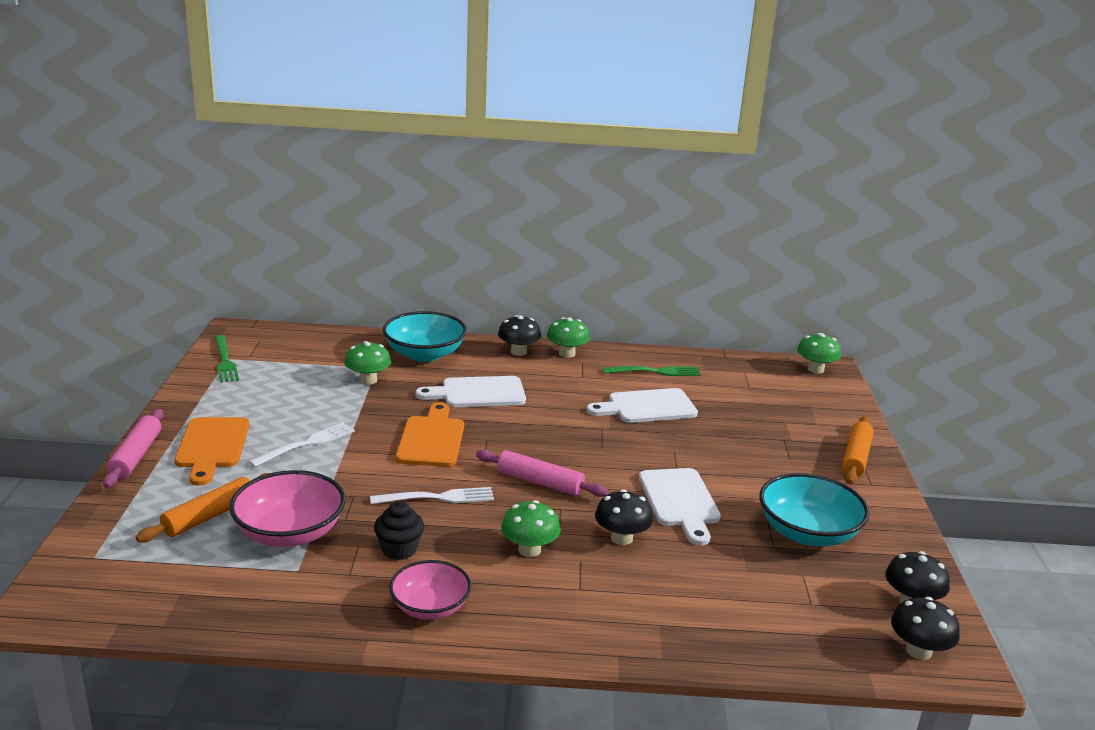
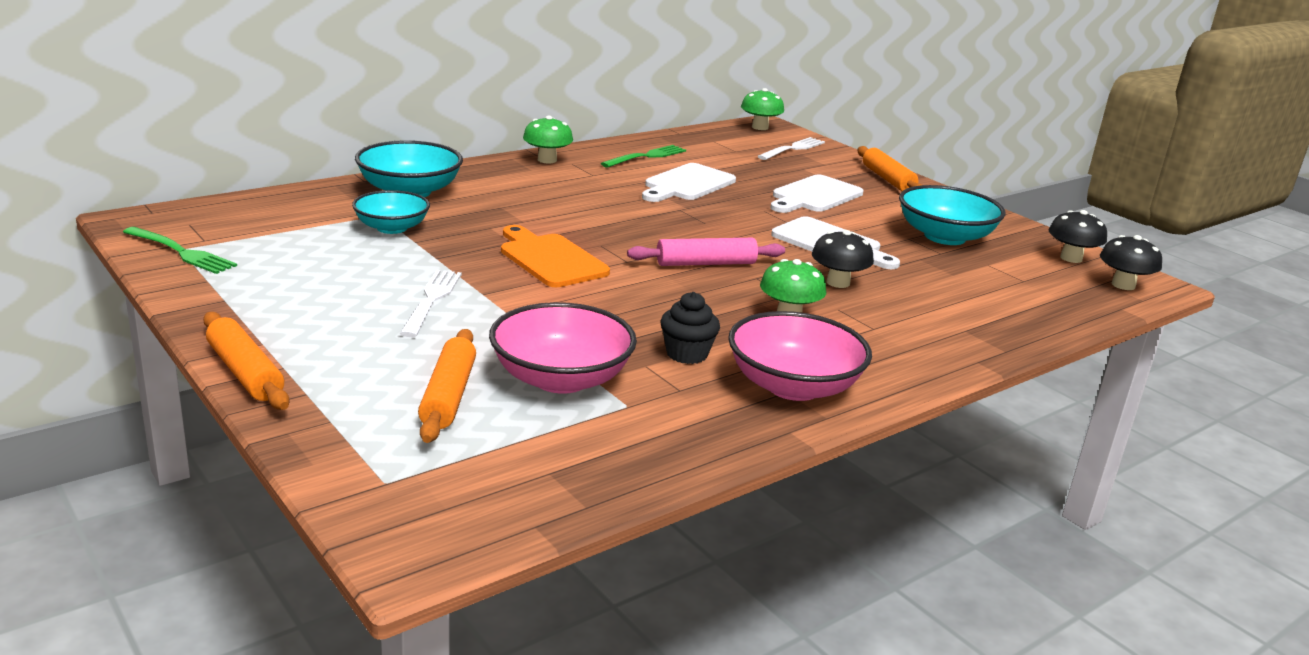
camera: 40 degrees left, 0 degrees up
(136, 456) = (245, 372): pink rolling pin -> orange rolling pin
(212, 446) = (326, 334): orange cutting board -> none
(368, 380) = (392, 228): green mushroom -> turquoise bowl
(430, 607) = (793, 386): pink bowl -> pink bowl, size x1.51
(437, 498) = (643, 303): white fork -> white fork (793, 149)
(478, 393) = (524, 210): white cutting board -> white cutting board (814, 196)
(518, 352) = (500, 168): black mushroom -> none

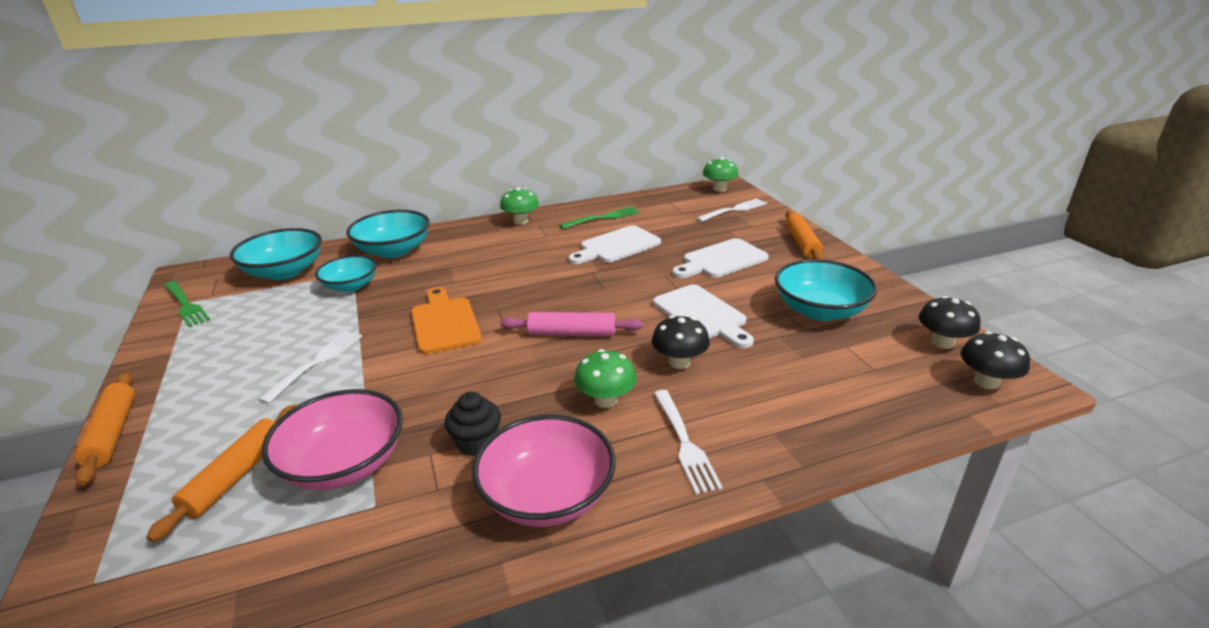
camera: 20 degrees right, 5 degrees up
(282, 215) = (284, 272): none -> turquoise bowl
(890, 341) = (684, 442): none -> white fork

